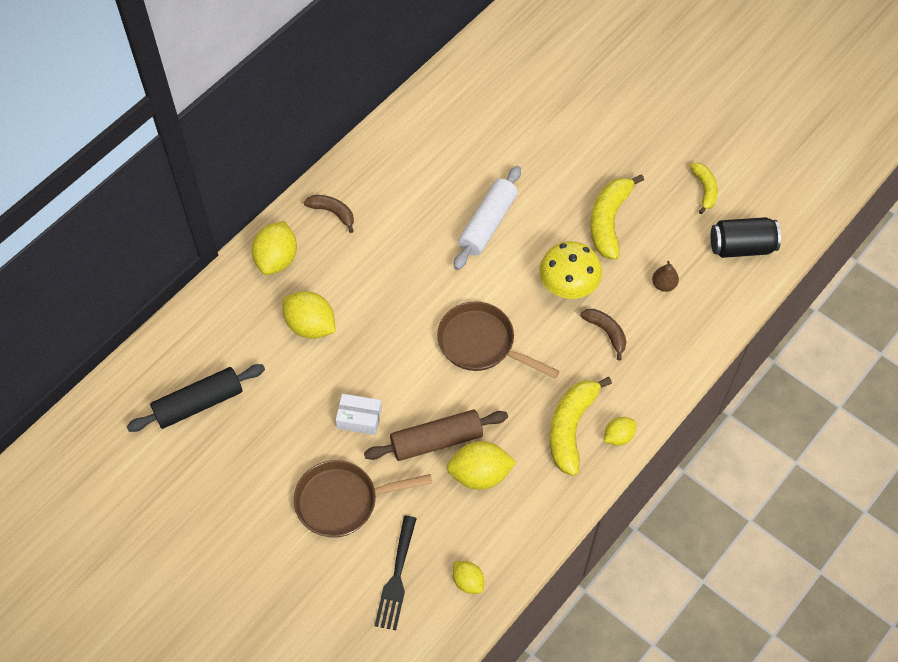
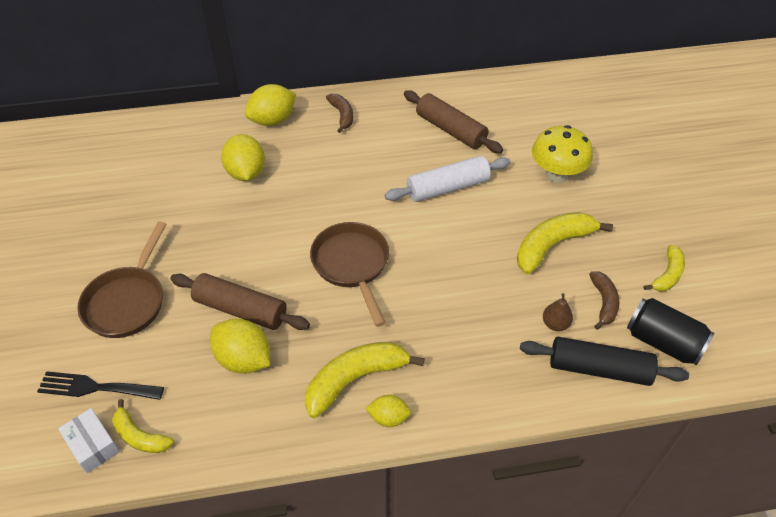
camera: 40 degrees right, 10 degrees down
(199, 403) = (120, 172): black rolling pin -> black rolling pin (599, 369)
(342, 501) = (127, 301): brown pan -> brown pan turned 105 degrees counterclockwise
(359, 418) = (206, 254): white box -> white box (93, 445)
(396, 578) = (95, 387): black fork -> black fork turned 45 degrees clockwise
(438, 166) = (450, 130): none -> brown rolling pin
(468, 581) = (140, 436): yellow lemon -> yellow banana
(568, 287) = (466, 271): yellow mushroom -> yellow mushroom (556, 175)
(606, 332) = (464, 326): brown banana -> brown banana (603, 303)

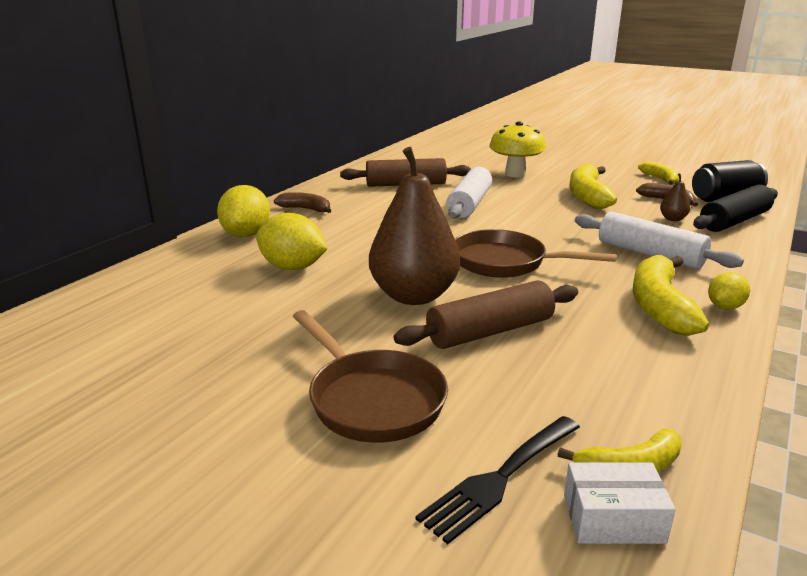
camera: 50 degrees left, 25 degrees down
(244, 359) = (569, 353): yellow lemon -> none
(257, 249) = (414, 296): none -> brown pear
(451, 339) = (650, 254): none -> white rolling pin

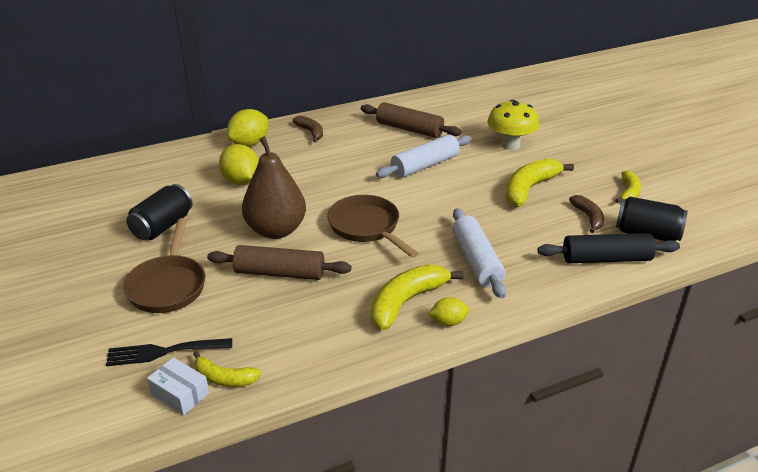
camera: 35 degrees right, 10 degrees up
(256, 341) = (162, 226): none -> black can
(672, 219) = (557, 237): brown pear -> none

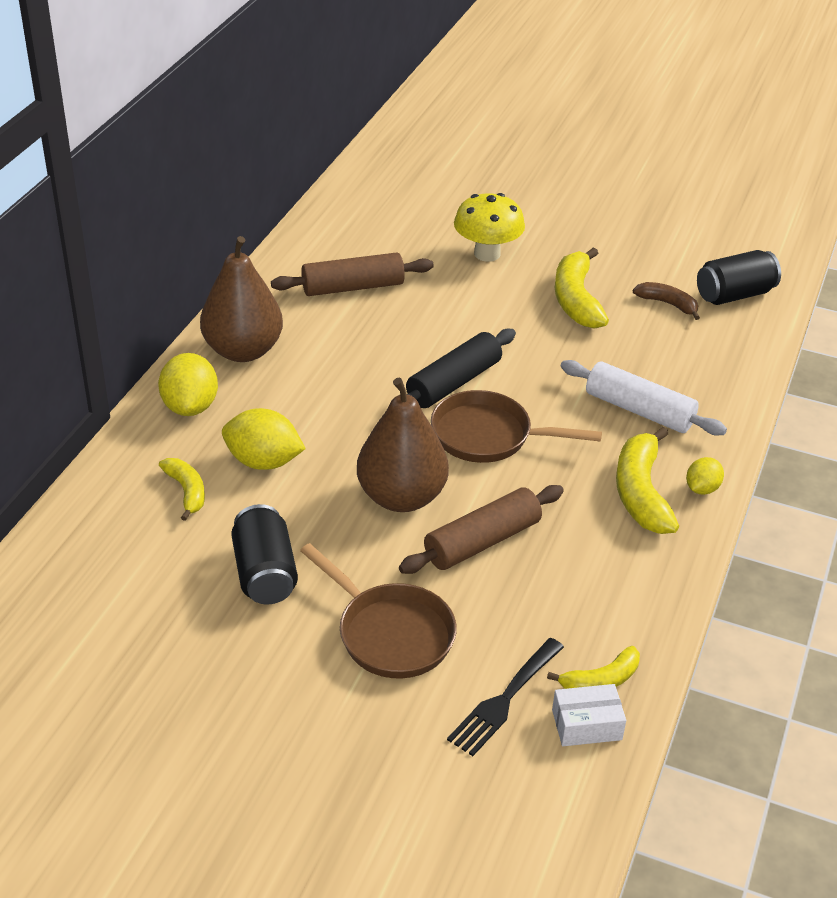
camera: 45 degrees left, 5 degrees up
(311, 132) = (243, 351): brown banana -> brown pear
(425, 165) = (438, 327): white rolling pin -> none
(606, 259) = (737, 341): black rolling pin -> black rolling pin (454, 383)
(629, 192) = (665, 256): yellow banana -> yellow banana (186, 491)

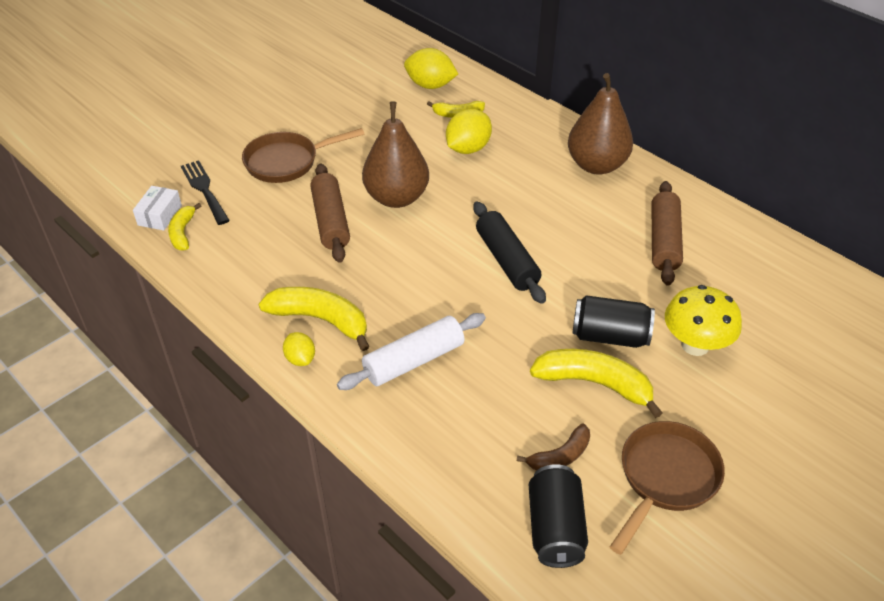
camera: 115 degrees right, 5 degrees up
(190, 406) = (542, 131): yellow lemon -> yellow lemon (430, 85)
(265, 573) = (368, 128): black can -> black can (609, 336)
(488, 436) = (434, 259): brown pan -> brown pan (665, 478)

